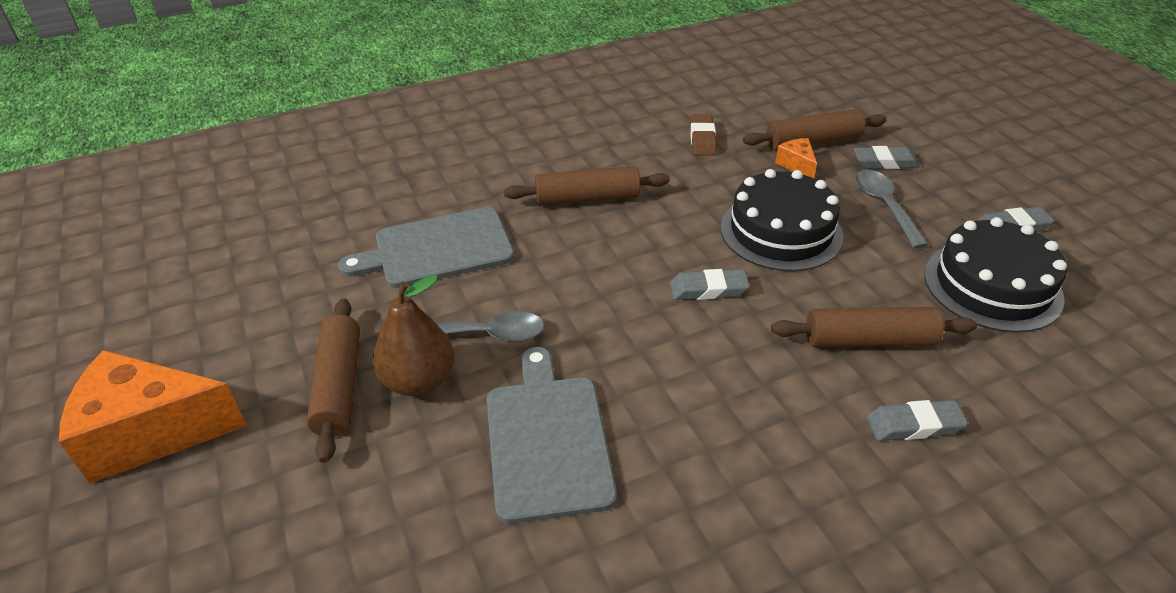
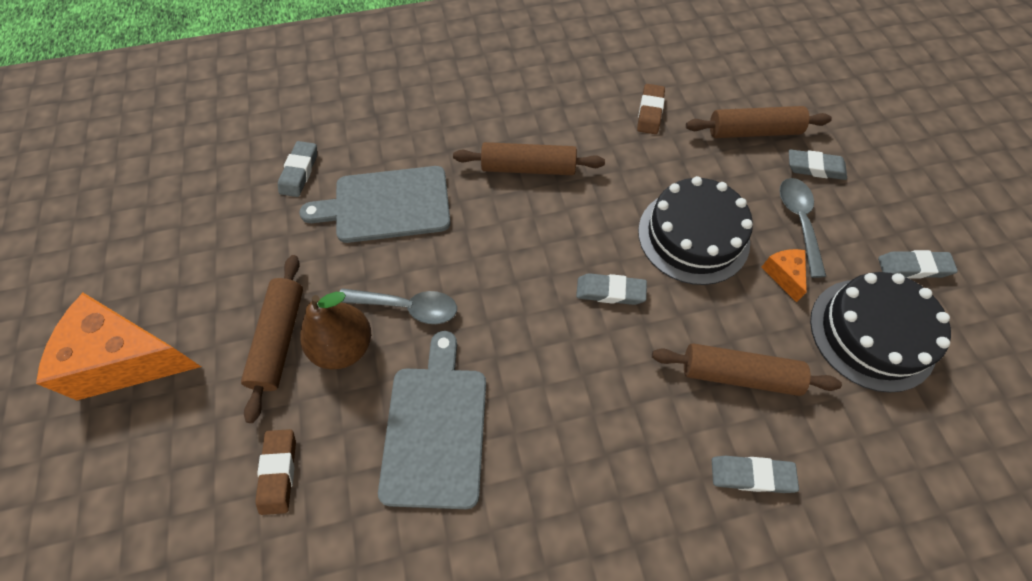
camera: 10 degrees right, 20 degrees up
(329, 233) = (299, 172): none -> grey eraser
(366, 513) = (278, 472): none -> brown eraser
(797, 165) = (730, 158): orange cheese -> orange cheese (783, 275)

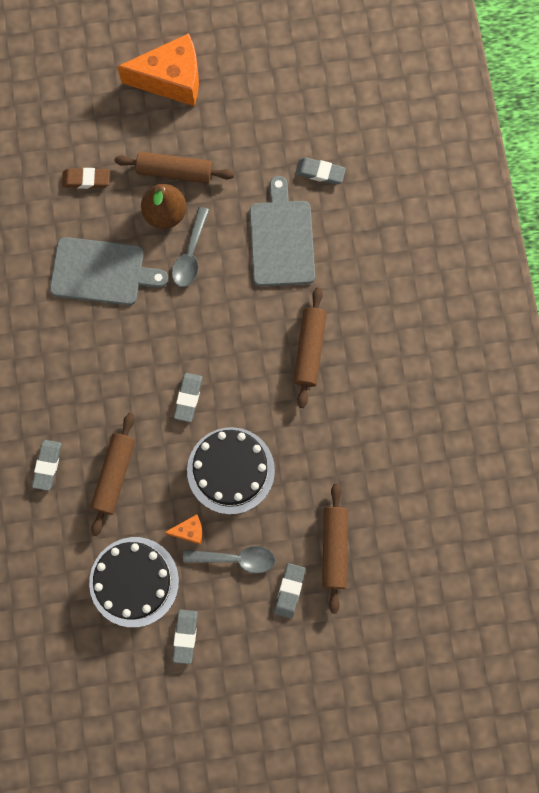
camera: 95 degrees right, 15 degrees up
(128, 359) = (171, 80): orange cheese -> orange cheese turned 75 degrees clockwise
(650, 112) = (364, 462): brown eraser -> none

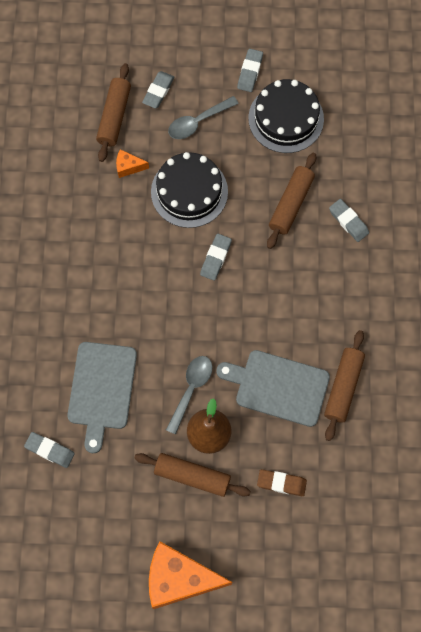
camera: 170 degrees left, 5 degrees down
(47, 465) = (348, 221): grey eraser -> grey eraser turned 60 degrees counterclockwise
(189, 531) = (233, 149): orange cheese -> orange cheese (128, 167)
(236, 559) = (198, 122): grey spoon -> grey spoon turned 45 degrees counterclockwise
(309, 350) = (98, 282): brown rolling pin -> brown rolling pin (343, 387)

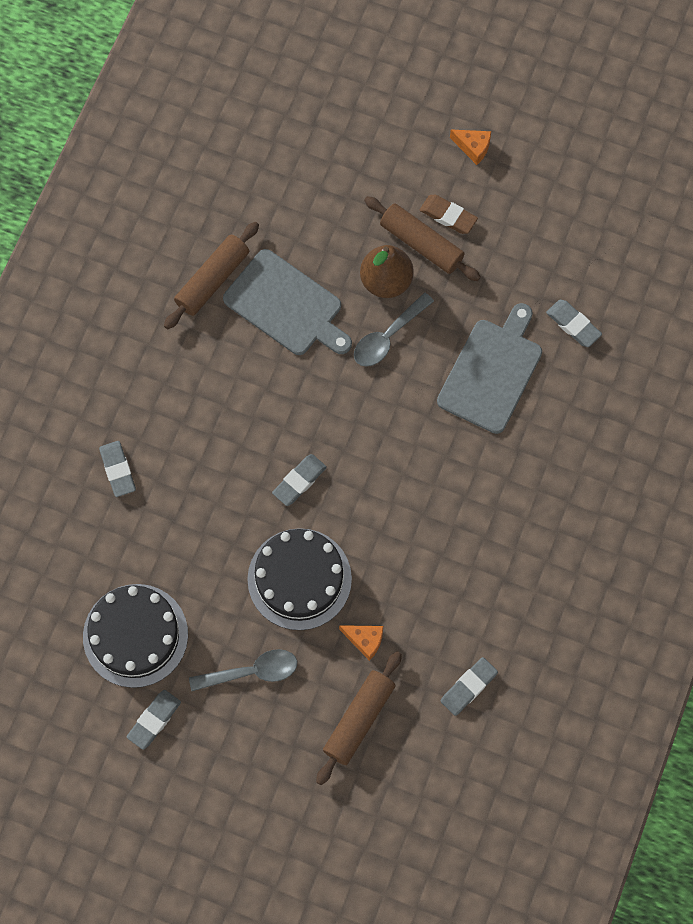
camera: 160 degrees left, 0 degrees up
(158, 91) = (287, 735): grey eraser -> grey eraser (468, 687)
(179, 578) = (473, 148): orange cheese -> orange cheese, size x0.44
(281, 483) = (325, 204): brown eraser -> brown eraser (448, 216)
(291, 204) = (178, 517): brown rolling pin -> none

